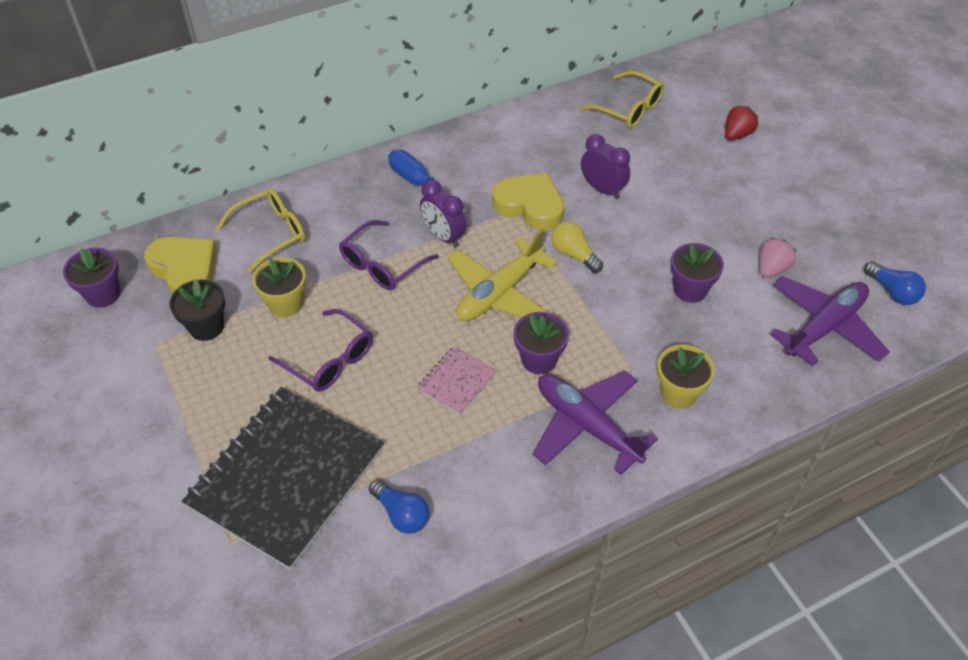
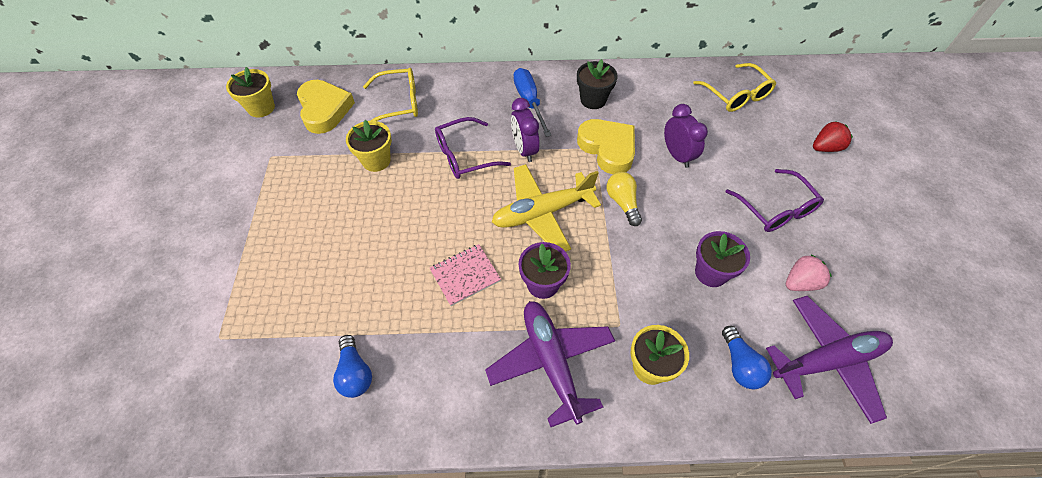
camera: 25 degrees right, 5 degrees up
(103, 294) = (261, 108): purple flower pot -> yellow flower pot
(206, 327) = (311, 157): black flower pot -> black flower pot (593, 100)
(286, 477) = (291, 301): black notebook -> none
(330, 360) = (380, 217): purple glasses -> purple glasses (775, 209)
(892, 292) = (918, 353): blue light bulb -> blue light bulb (740, 365)

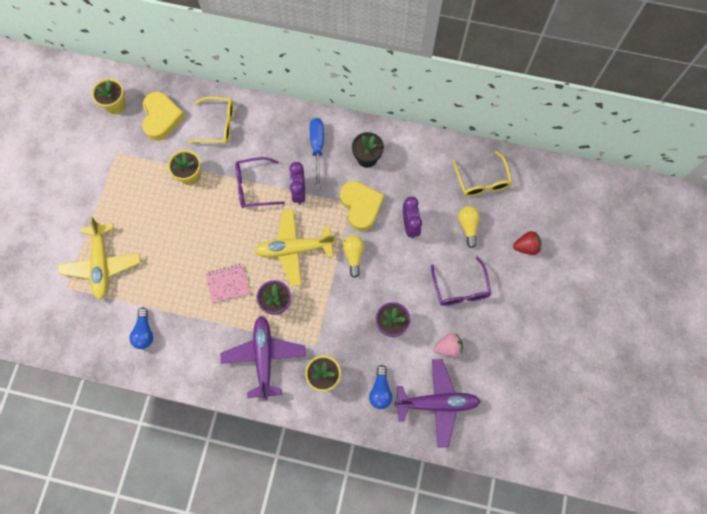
camera: 15 degrees right, 15 degrees up
(271, 293) = (102, 264): none -> yellow plane
(746, 142) = (468, 227): none -> yellow light bulb

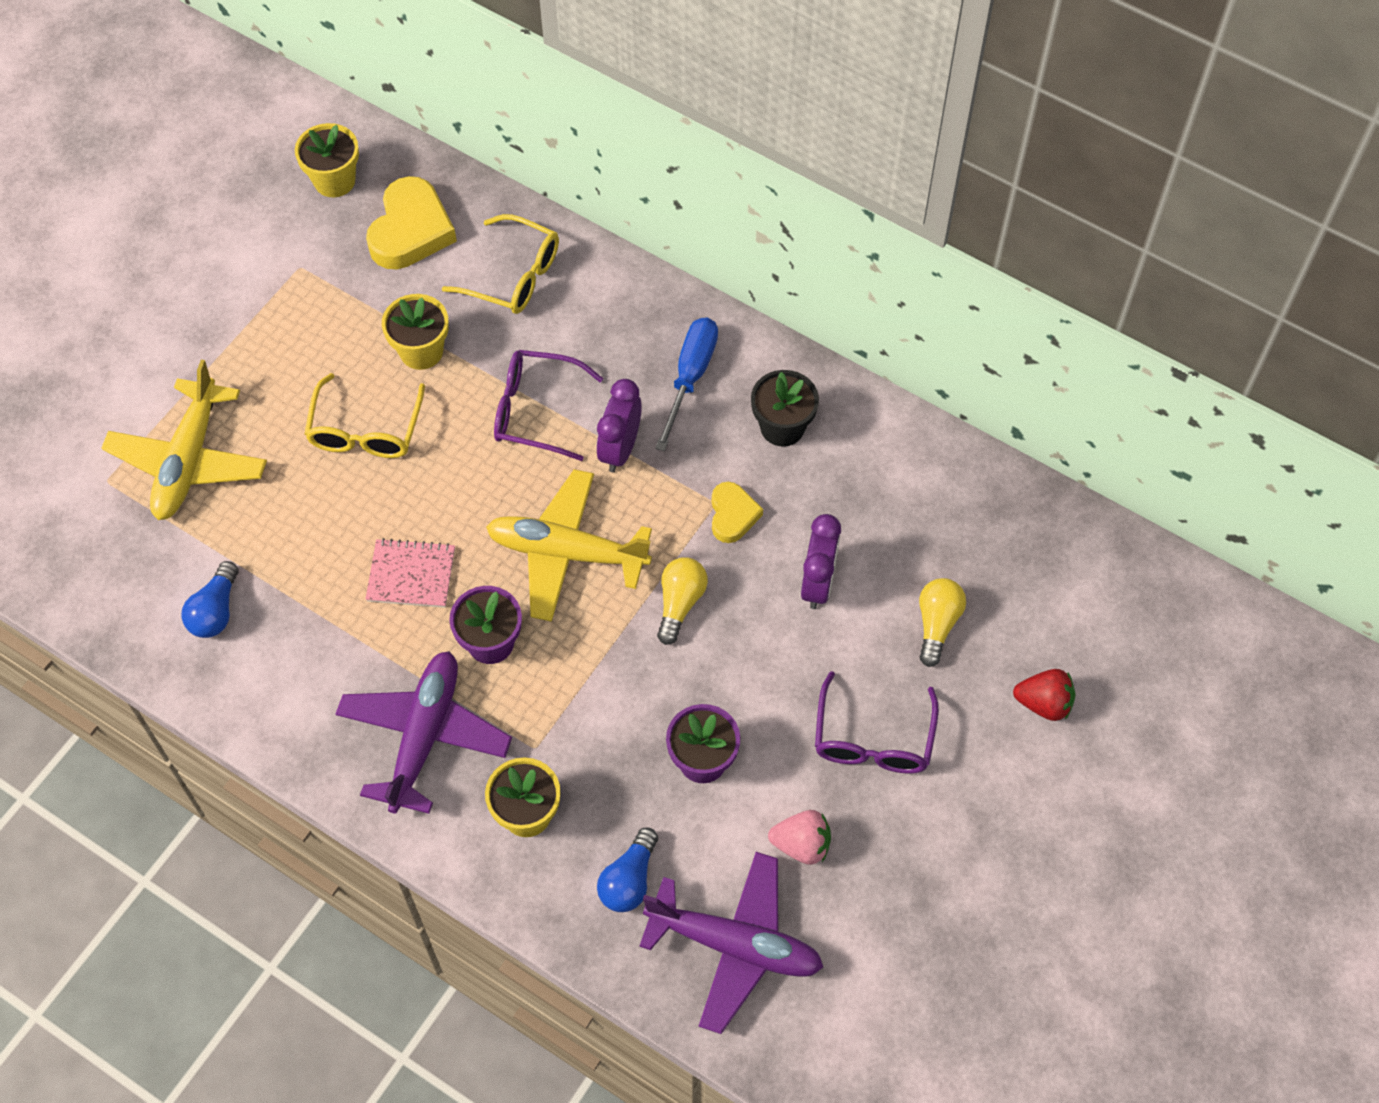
camera: 20 degrees right, 10 degrees down
(361, 206) = (732, 515): yellow heart -> yellow heart, size x0.58
(482, 181) = (1002, 545): yellow glasses -> yellow glasses (365, 430)

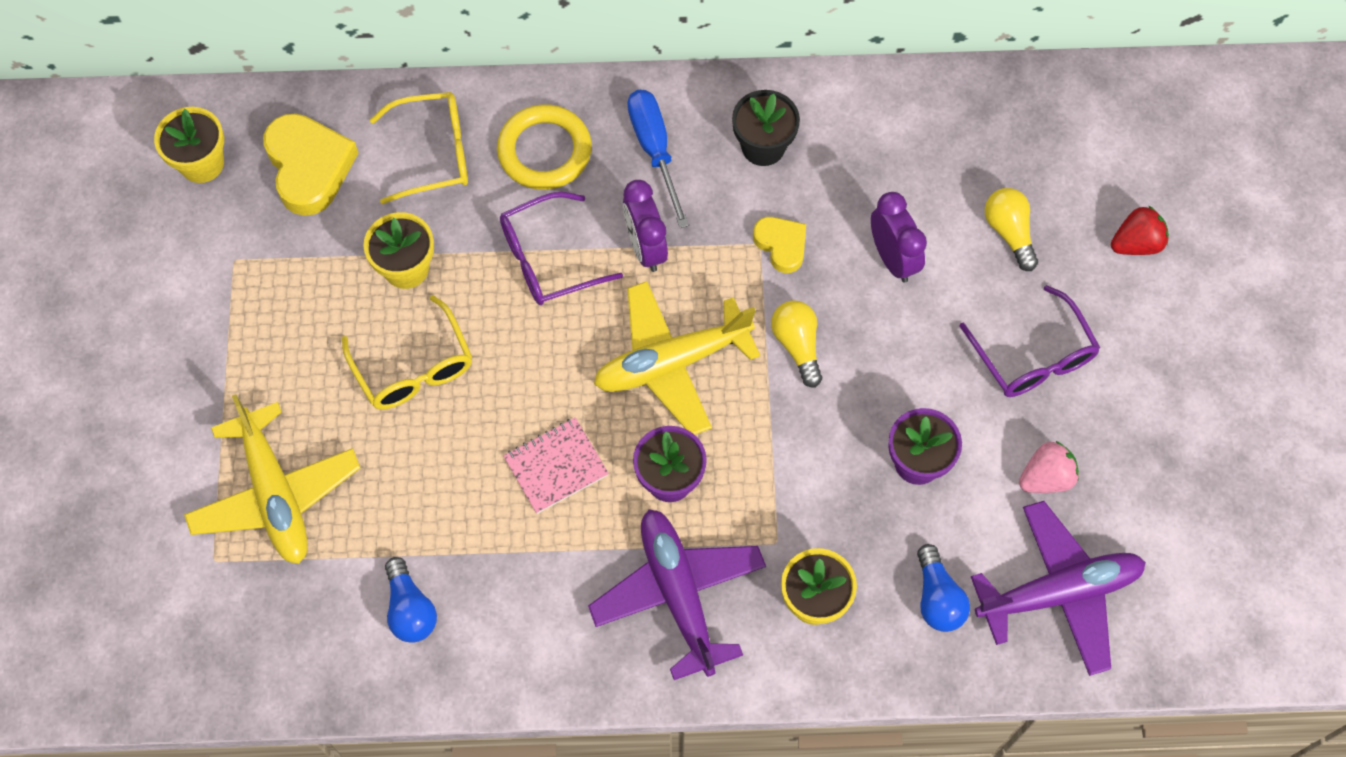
camera: 35 degrees left, 5 degrees up
(601, 325) = (544, 151): none -> yellow ring

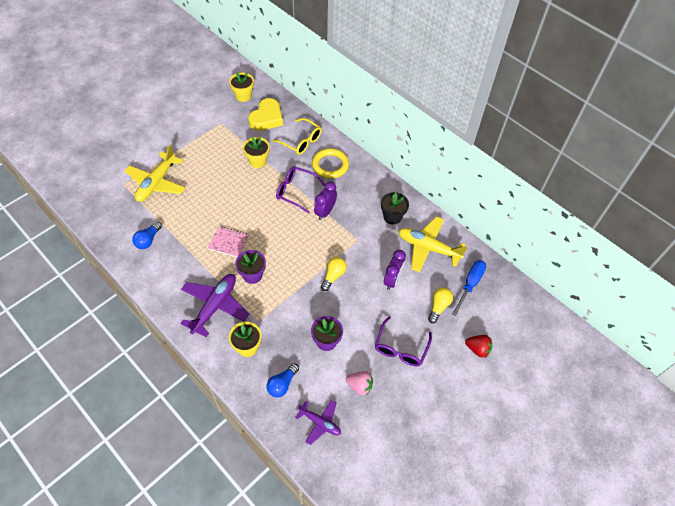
camera: 45 degrees right, 10 degrees down
(413, 367) = (227, 185): yellow glasses -> none
(654, 150) = (360, 191): blue screwdriver -> blue screwdriver (470, 285)
(672, 363) = (293, 247): yellow plane -> yellow plane (428, 248)
(781, 245) = (364, 246): yellow heart -> none
(1058, 592) = (320, 423): purple plane -> purple plane, size x0.60

